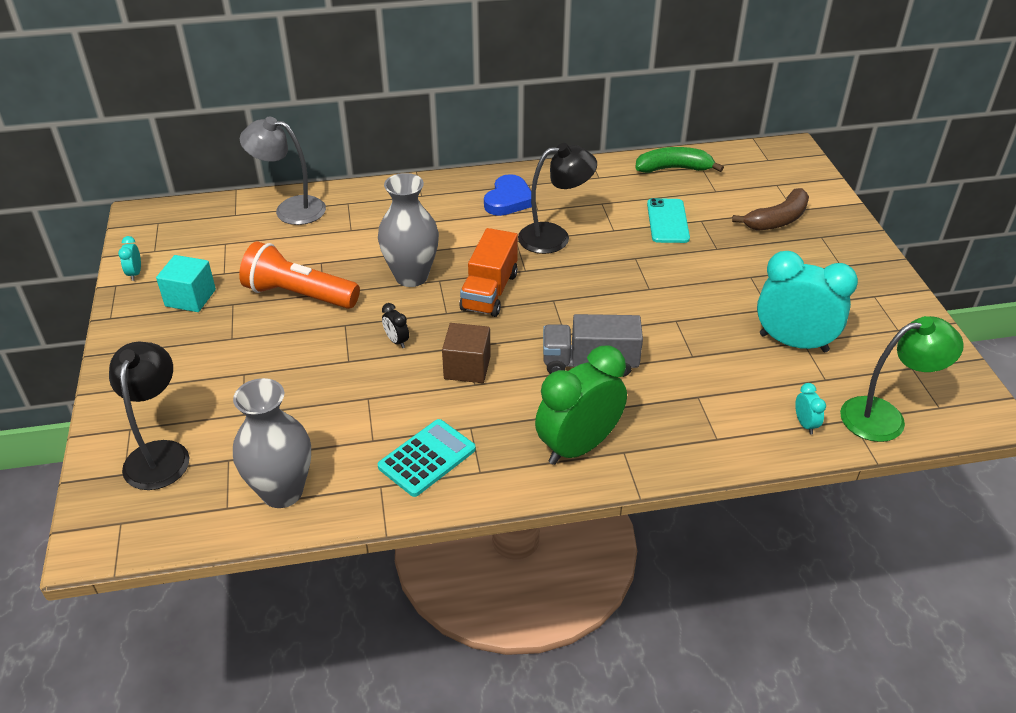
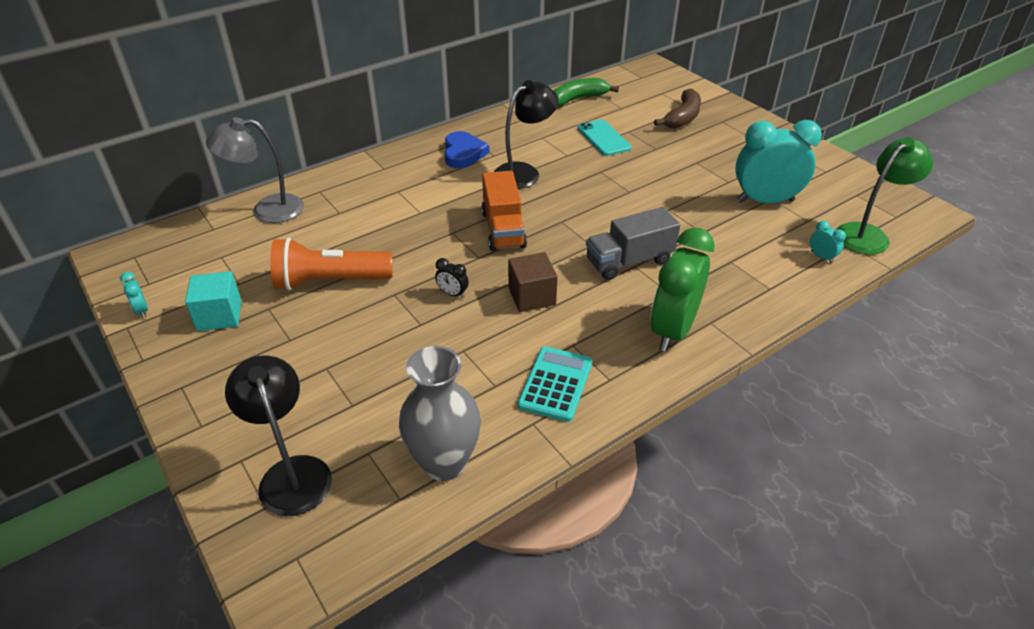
camera: 25 degrees left, 0 degrees up
(411, 276) = (425, 236): grey vase -> none

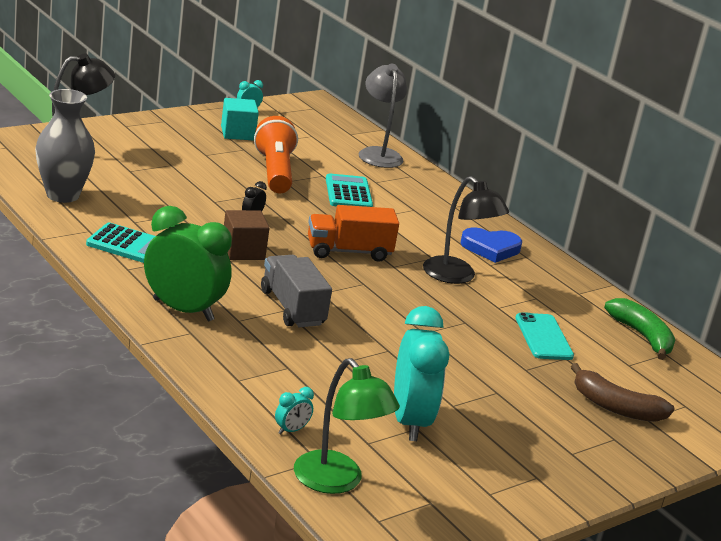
camera: 85 degrees right, 15 degrees down
(372, 230) = (348, 193): none -> turquoise calculator
(603, 138) = (543, 337): turquoise phone -> turquoise phone turned 75 degrees counterclockwise

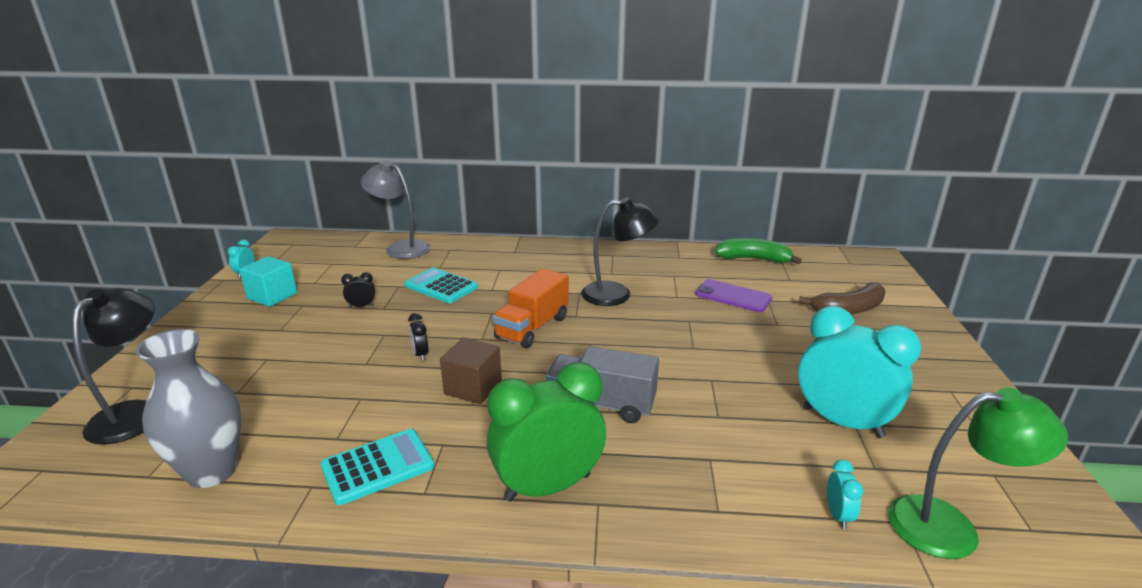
camera: 45 degrees left, 0 degrees up
(275, 172) = (361, 306): orange flashlight -> black clock
(490, 248) = (588, 263): blue heart -> none
(543, 337) = (733, 296): turquoise phone -> purple phone

